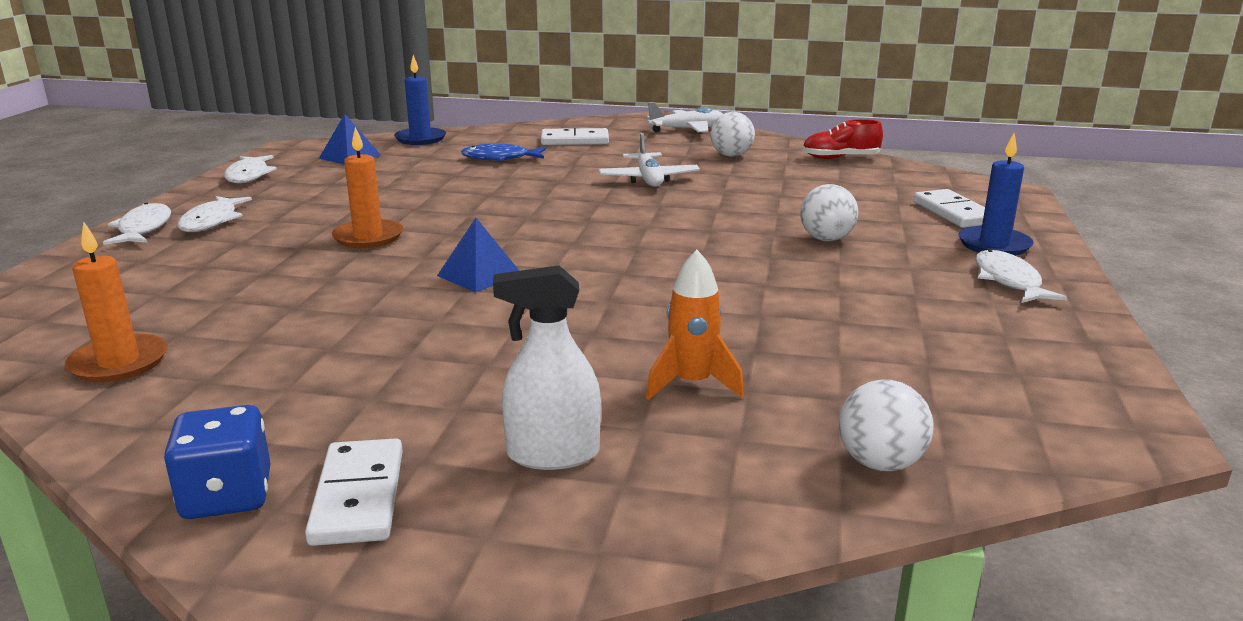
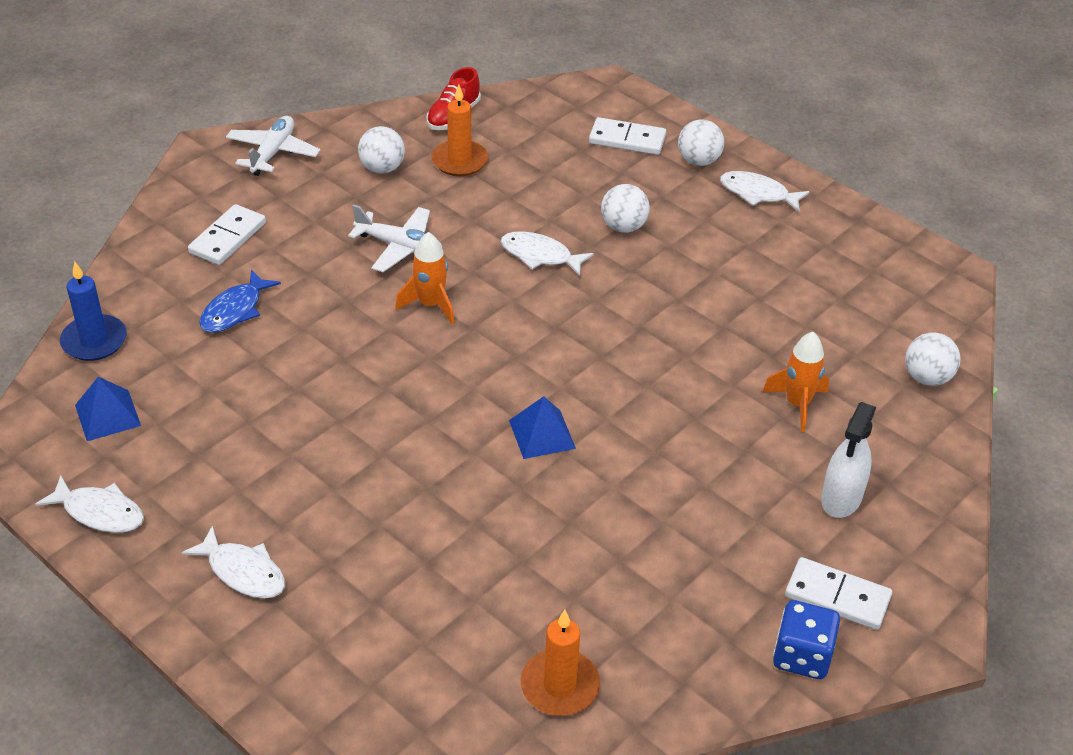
camera: 60 degrees left, 20 degrees up
(143, 229) = (218, 628): white fish -> white fish (540, 255)
(368, 237) = (393, 473): orange candle -> orange candle (459, 161)
(594, 202) = (430, 305): none -> orange rocket
(994, 245) = (698, 161): blue candle -> white ball

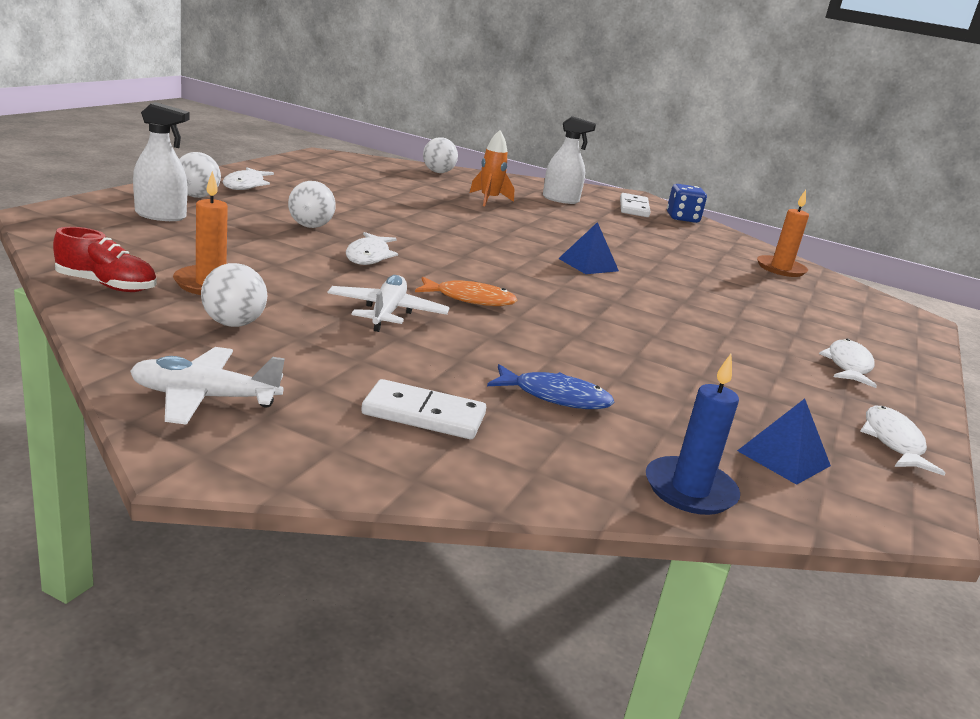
camera: 110 degrees left, 20 degrees down
(430, 305) = (470, 299): orange rocket -> orange fish
(627, 139) = (161, 216): white domino -> white spray bottle

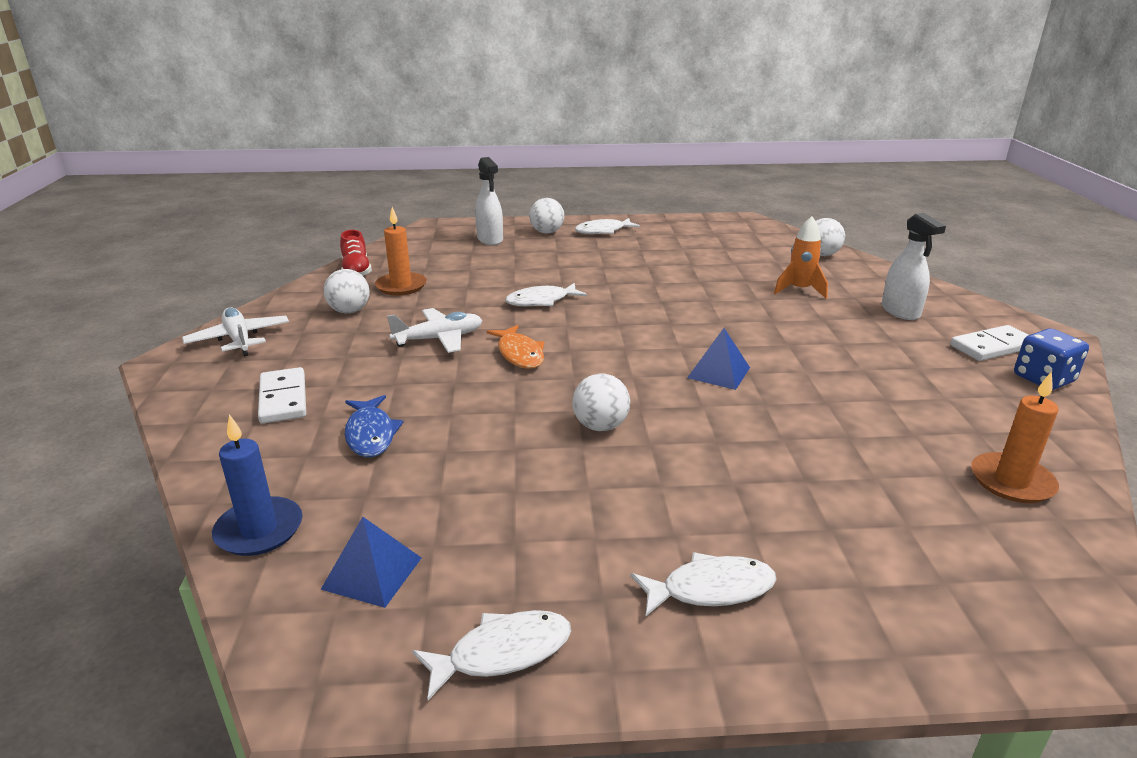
camera: 65 degrees right, 5 degrees up
(310, 226) = (563, 270): white ball -> white ball (600, 426)

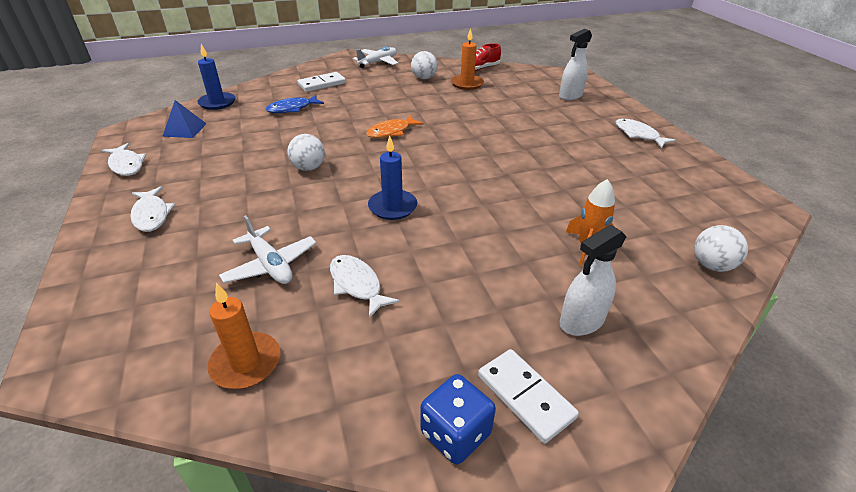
camera: 75 degrees right, 10 degrees up
(439, 339) = (400, 106): white plane -> white plane (270, 265)
(541, 301) = (474, 128): white fish -> white fish (357, 285)
(547, 232) = (609, 113): white ball -> none
(719, 372) = (392, 207): blue pyramid -> blue candle

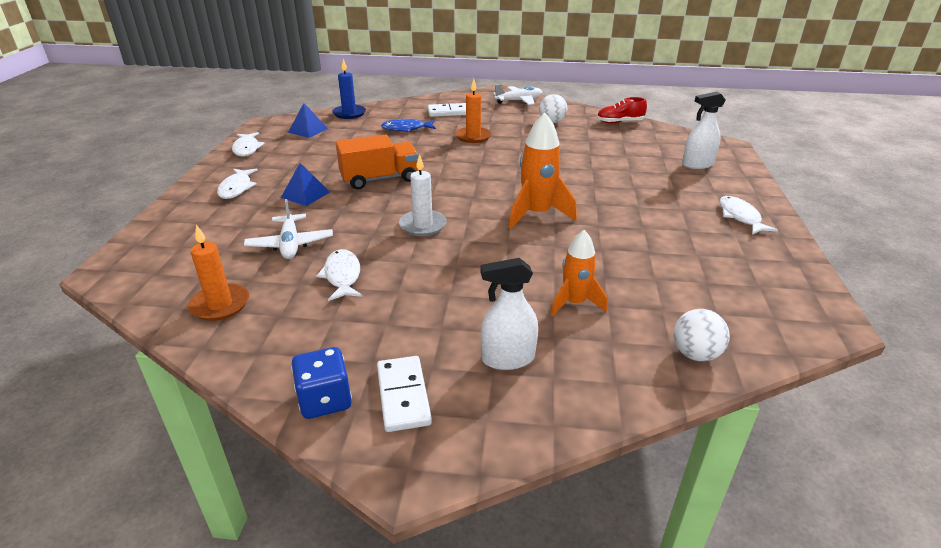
camera: 25 degrees right, 5 degrees down
(241, 203) = (305, 194): none -> blue pyramid
(308, 168) = (379, 179): white ball -> orange truck
(391, 132) = (477, 164): orange fish -> none
(392, 207) = (423, 225): blue candle -> white candle
(467, 84) = (591, 134): orange candle -> orange candle (473, 137)
(486, 170) = (537, 214): none -> orange rocket

